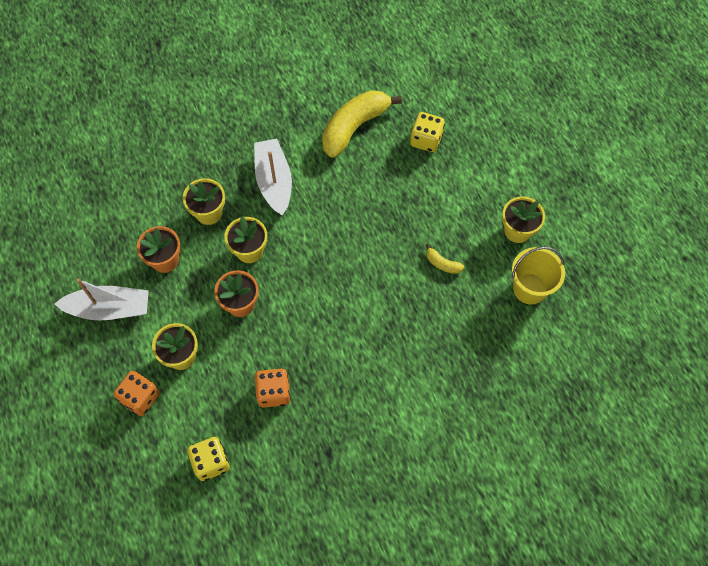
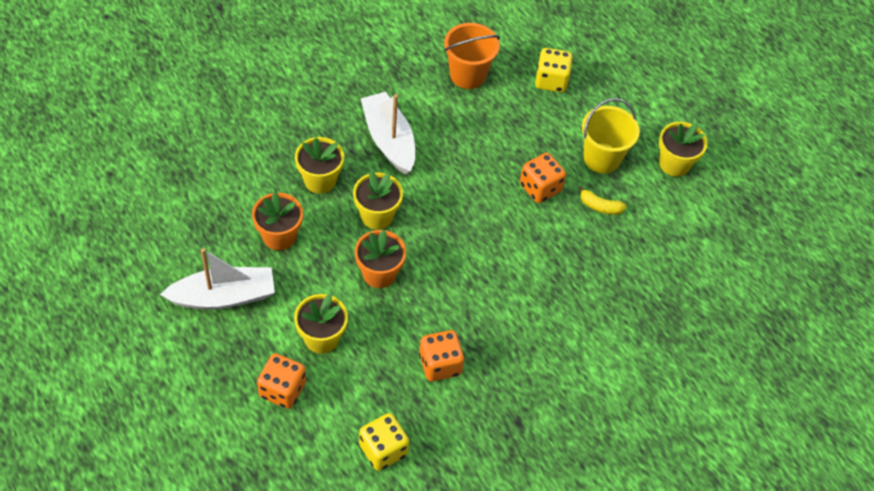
camera: 15 degrees left, 10 degrees down
(354, 127) = (468, 75): yellow banana -> orange bucket
(394, 240) = (540, 188): none -> orange dice
(530, 288) = (702, 222): yellow bucket -> yellow bucket (602, 158)

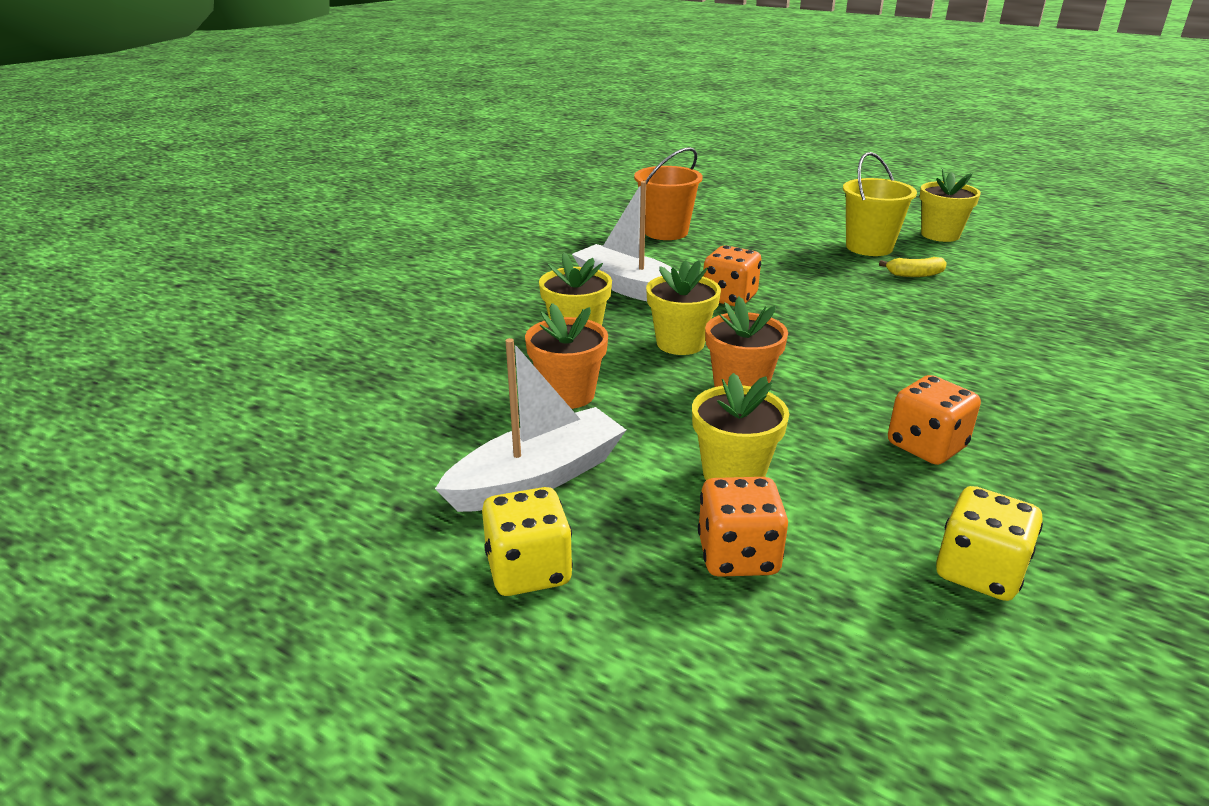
camera: 20 degrees left, 25 degrees down
(540, 188) = (837, 278): orange dice -> orange dice (729, 298)
(551, 81) = (754, 218): yellow dice -> yellow dice (528, 570)

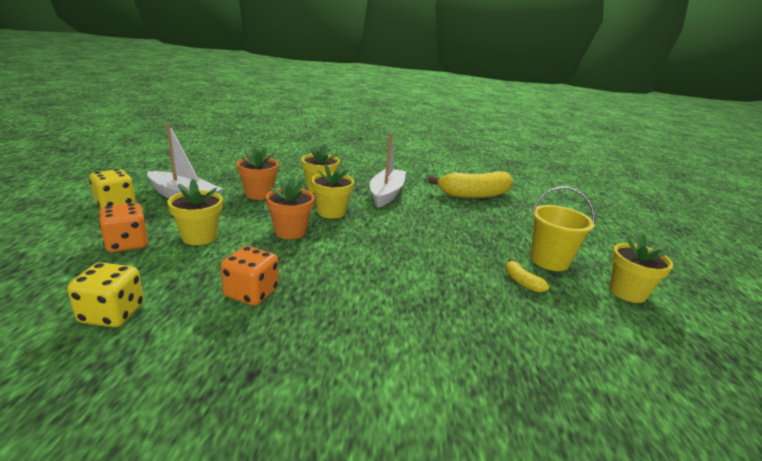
camera: 60 degrees right, 5 degrees down
(666, 232) = (474, 195): orange bucket -> yellow banana
(729, 298) = (402, 220): orange dice -> none

